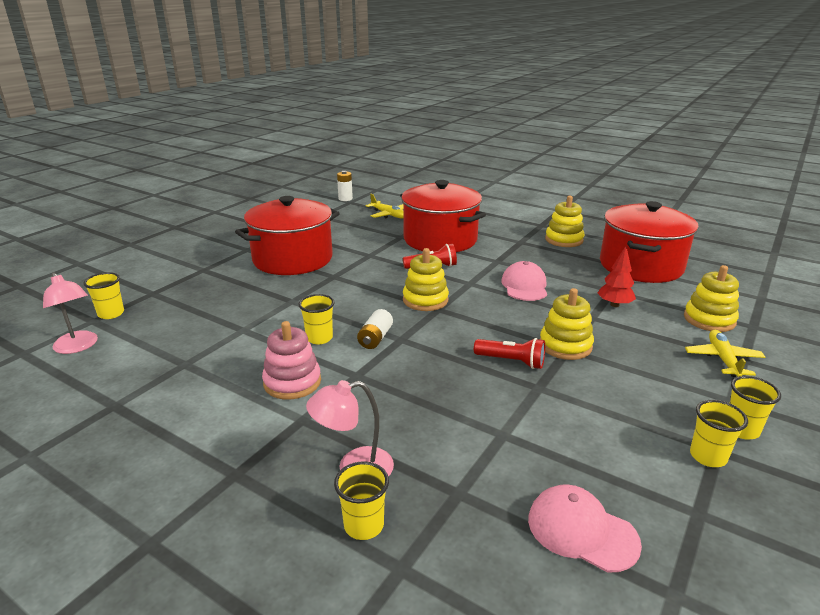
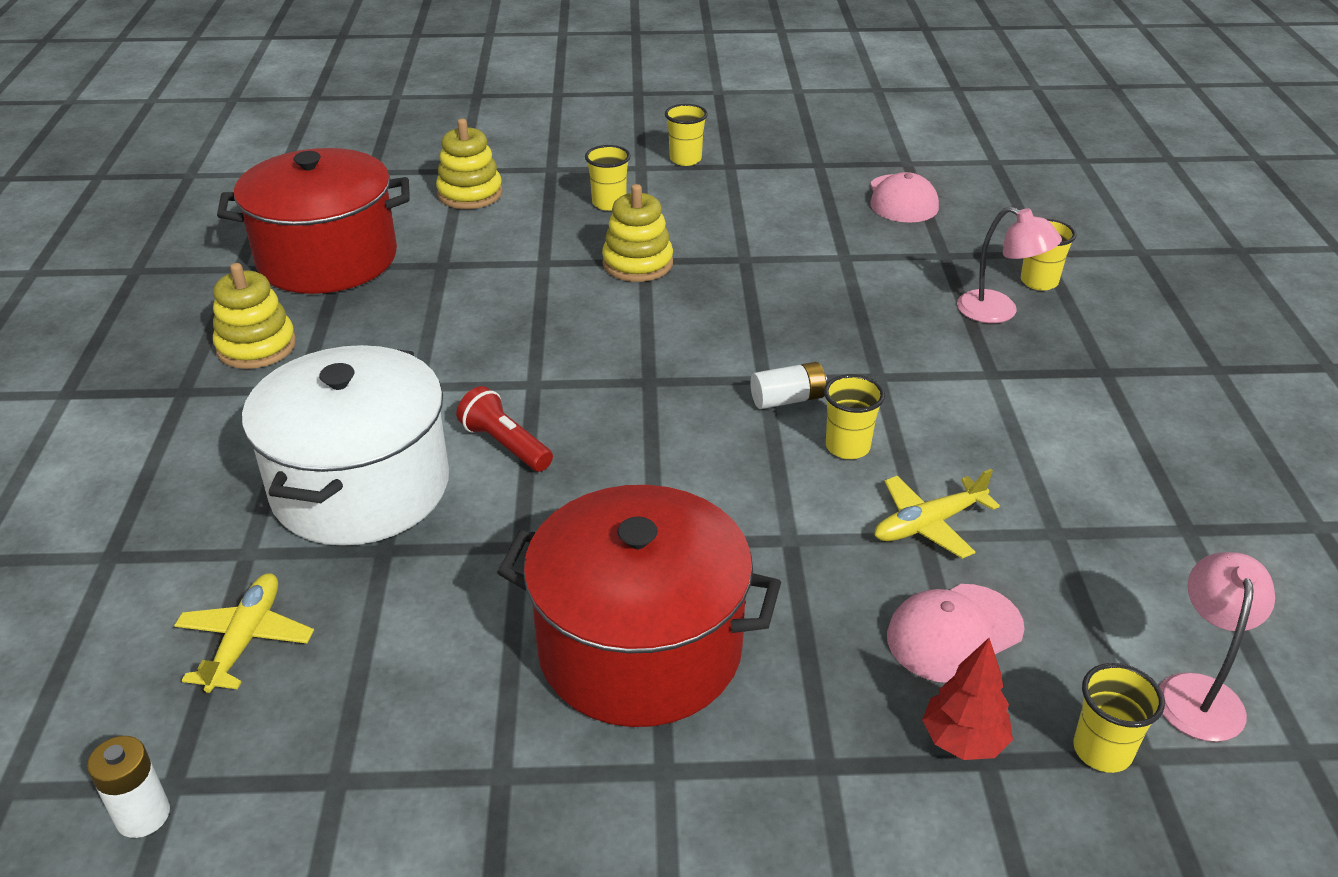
camera: 125 degrees left, 10 degrees up
(292, 382) = (954, 415): pink stacking toy -> none
(425, 300) = (635, 402): yellow stacking toy -> none
(440, 239) = (360, 487): red pot -> white pot
(511, 361) = (715, 286): red flashlight -> none
(524, 286) = (495, 333): pink cap -> pink cap (954, 633)
(614, 305) = (489, 254): red tree -> red tree (963, 741)
(708, 456) = (744, 168): yellow cup -> yellow cup (609, 203)
(723, 359) = (563, 178): yellow plane -> yellow plane (928, 524)

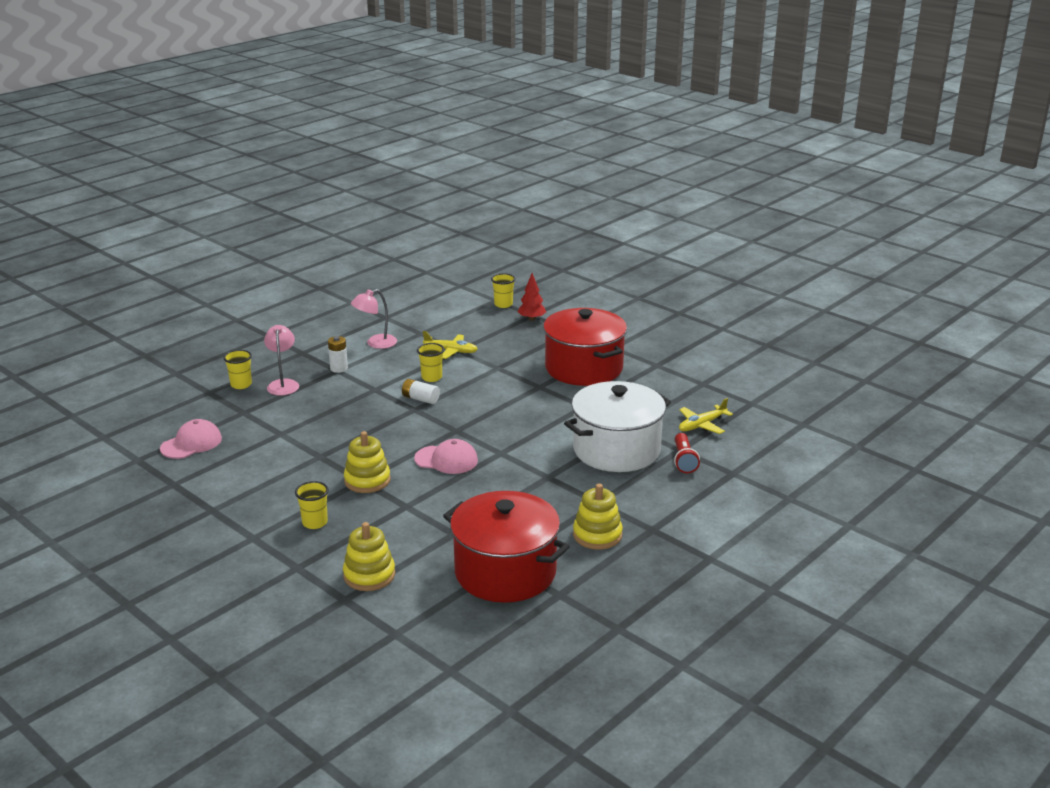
camera: 135 degrees left, 10 degrees down
(143, 815) = (764, 401): white battery -> white battery (339, 368)
(505, 445) = (545, 437): red flashlight -> red flashlight (684, 460)
(685, 159) = (222, 528): yellow cup -> none
(954, 633) = (494, 332): pink cap -> pink cap (446, 460)
(1199, 692) = (459, 300): pink lamp -> pink lamp (375, 343)

